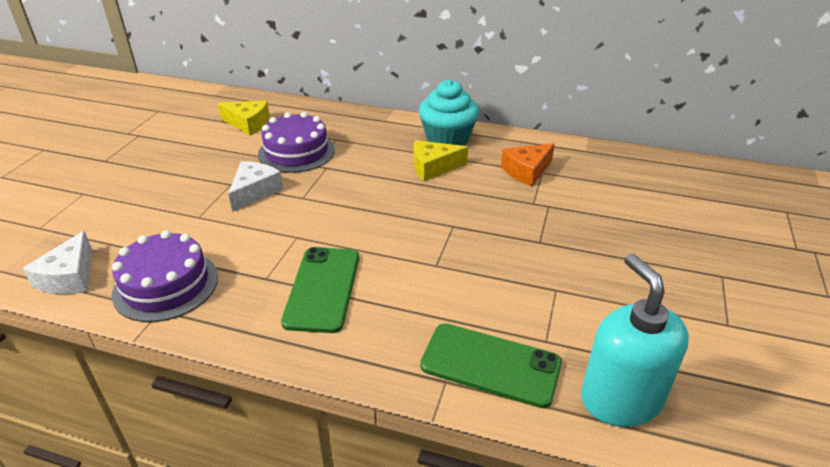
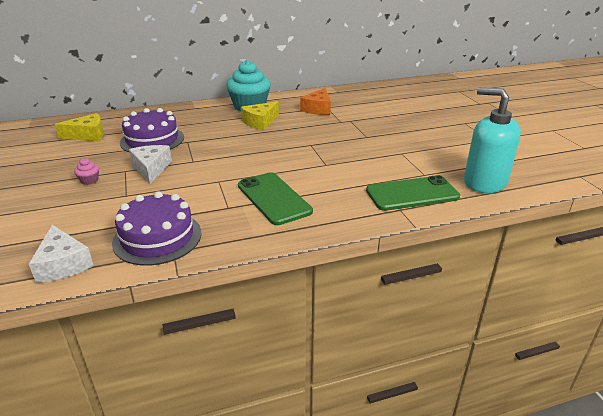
camera: 35 degrees left, 5 degrees down
(190, 184) = (89, 180): none -> pink cupcake

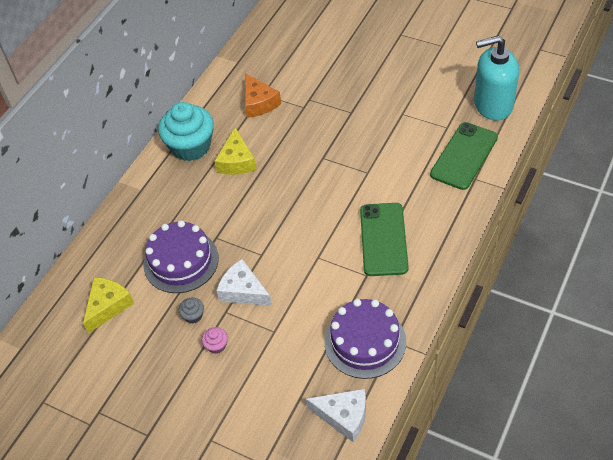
camera: 40 degrees left, 20 degrees up
(109, 162) = (193, 315): none -> grey cupcake
(274, 198) = (383, 239): green phone -> green phone turned 75 degrees clockwise

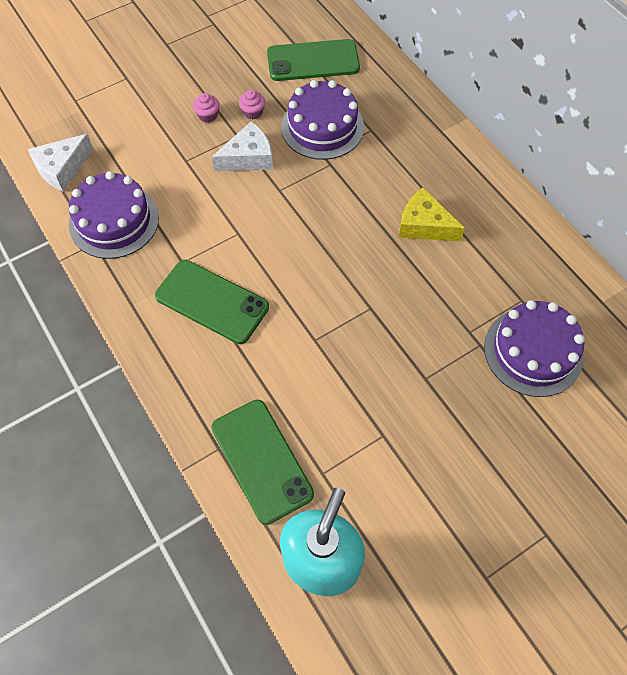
camera: 115 degrees right, 10 degrees up
(108, 306) = (313, 61): yellow cheese -> green phone
(191, 146) = (477, 194): turquoise cupcake -> none
(193, 315) = (253, 112): grey cupcake -> pink cupcake
(259, 103) = (508, 289): orange cheese -> none
(295, 76) = (533, 351): none -> purple cake

